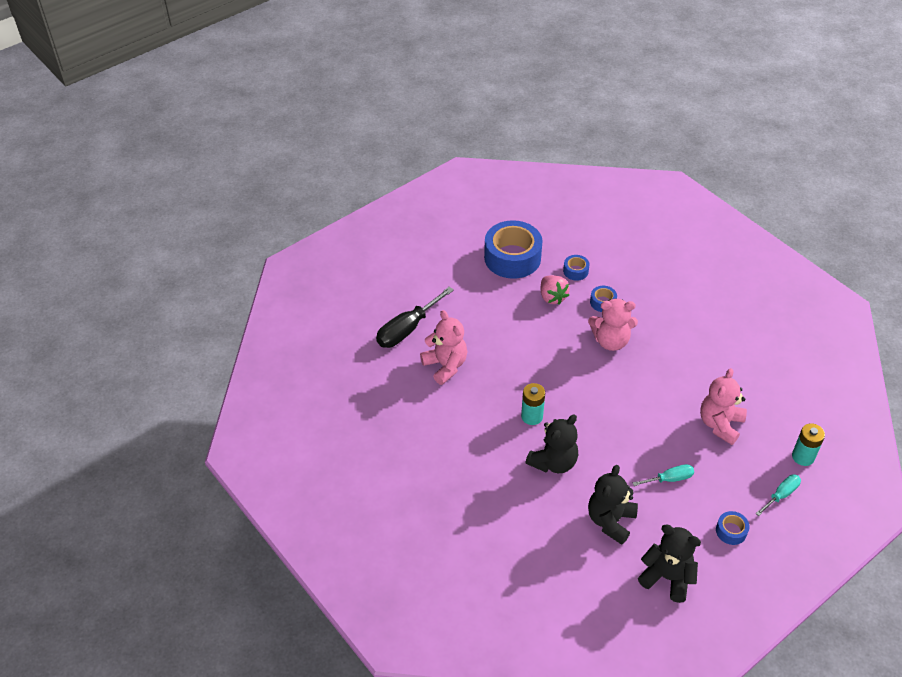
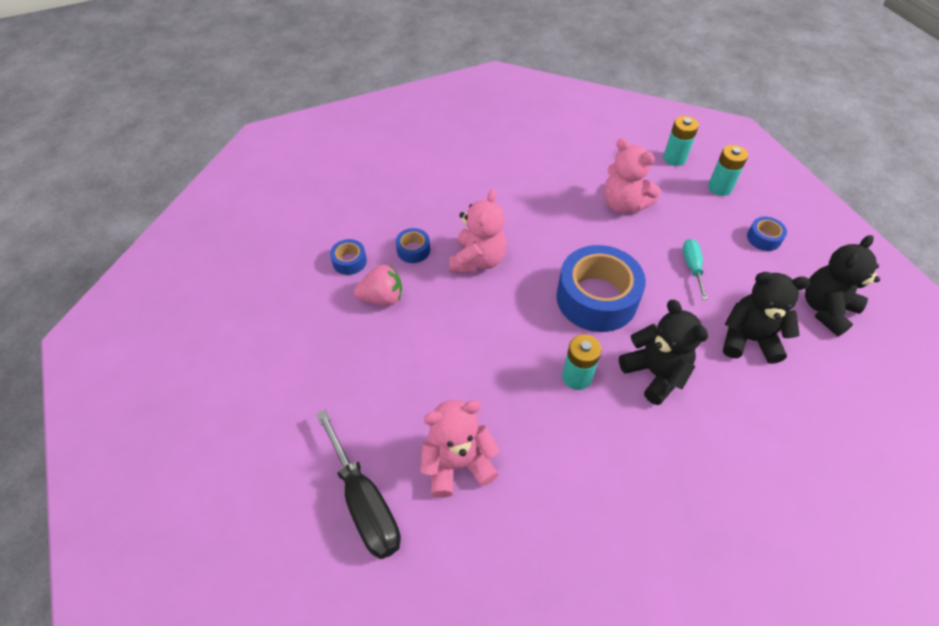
camera: 75 degrees left, 5 degrees up
(512, 257) = (290, 322): blue tape -> blue tape (596, 298)
(610, 521) = (748, 339): black teddy bear -> black teddy bear turned 150 degrees clockwise
(781, 495) = (719, 188): turquoise screwdriver -> turquoise battery

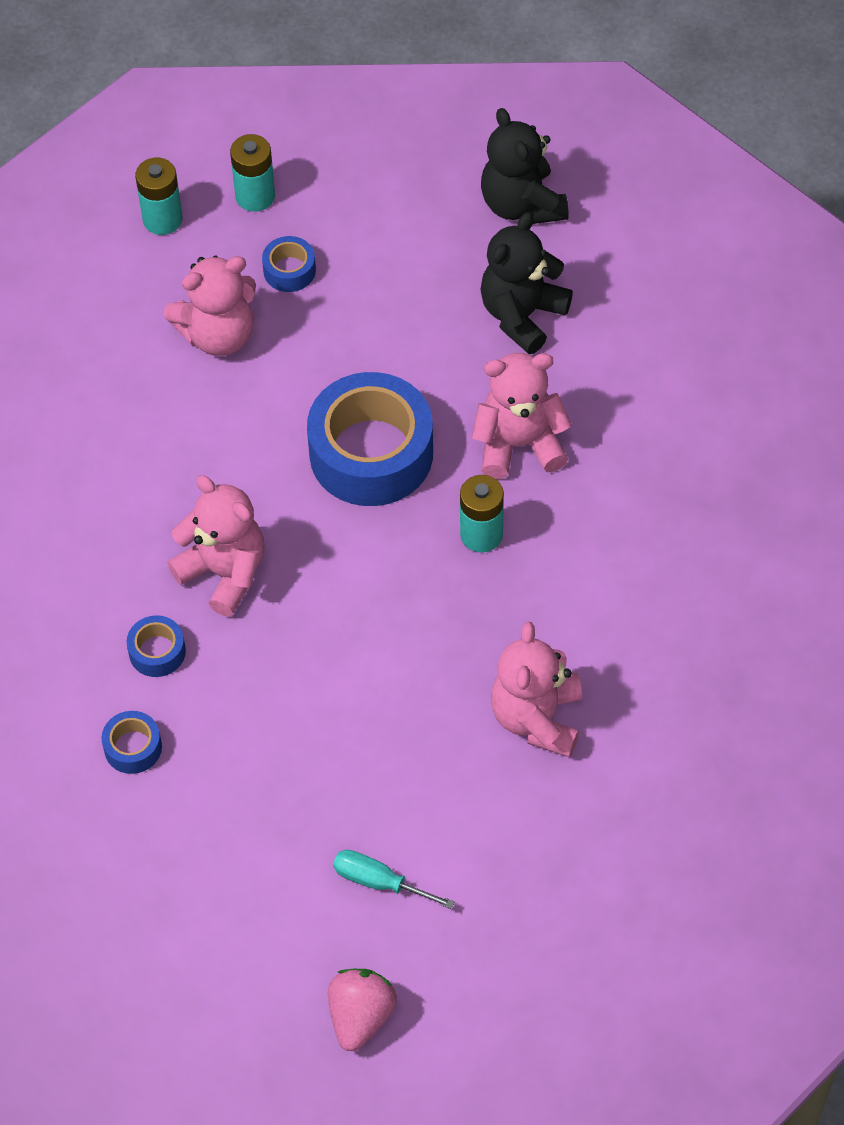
camera: 65 degrees left, 5 degrees up
(364, 502) = (541, 839): black screwdriver -> none
(382, 298) = (229, 723): pink strawberry -> pink strawberry (360, 1017)
(655, 373) = (519, 444): black teddy bear -> pink teddy bear
(692, 267) = (379, 313): turquoise screwdriver -> turquoise screwdriver (379, 882)
(763, 238) = (376, 200): blue tape -> blue tape (289, 270)

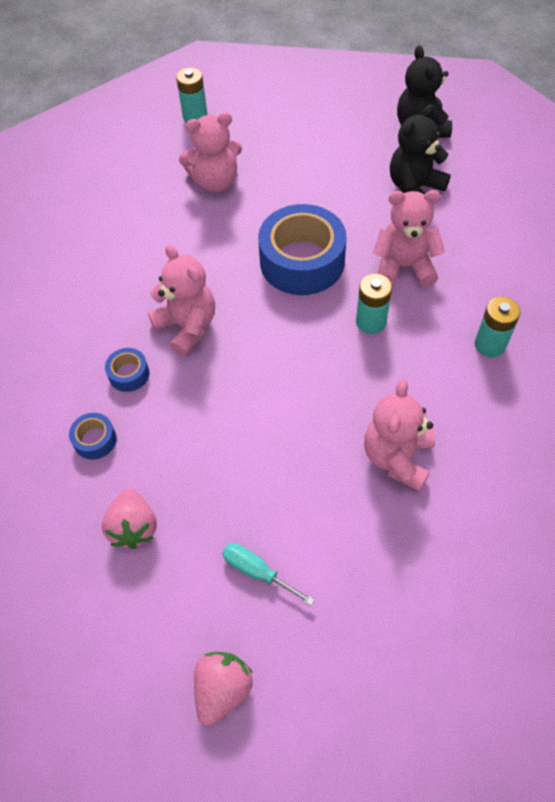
camera: 10 degrees right, 0 degrees up
(212, 851) = (134, 527): none -> pink strawberry
(255, 196) = (254, 109): turquoise battery -> turquoise battery (490, 345)
(289, 270) = (267, 150): blue tape -> none

